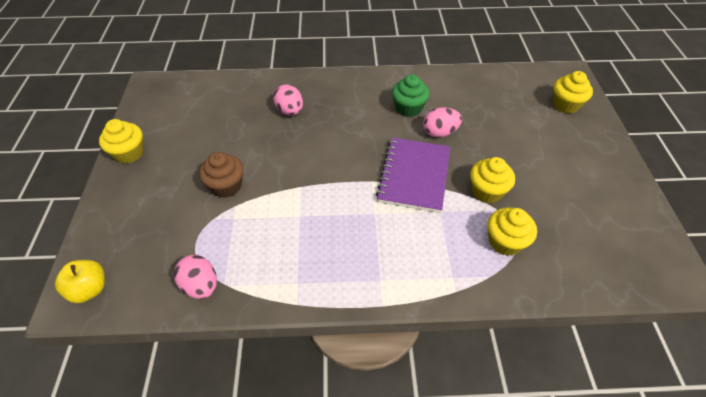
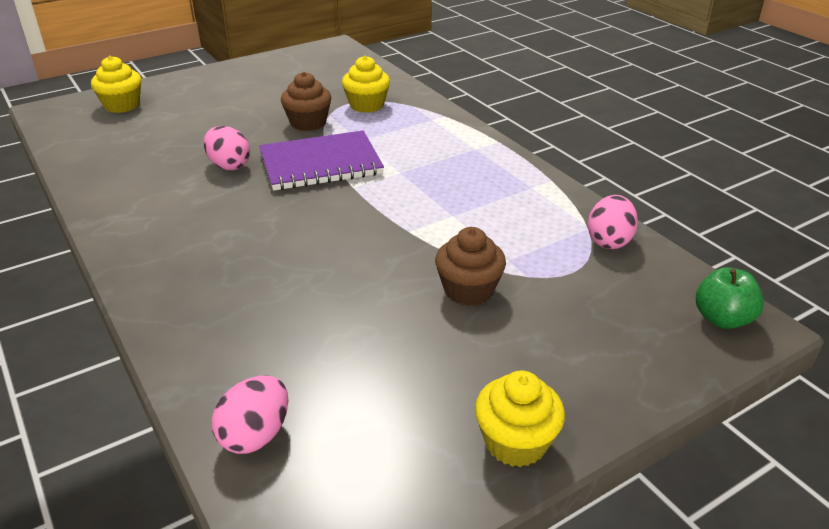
camera: 120 degrees left, 15 degrees down
(89, 289) = (722, 319): yellow apple -> green apple
(290, 111) = (264, 299): pink egg -> pink egg (255, 435)
(408, 108) = (189, 198): green cupcake -> none
(487, 191) = (308, 123): yellow cupcake -> brown cupcake

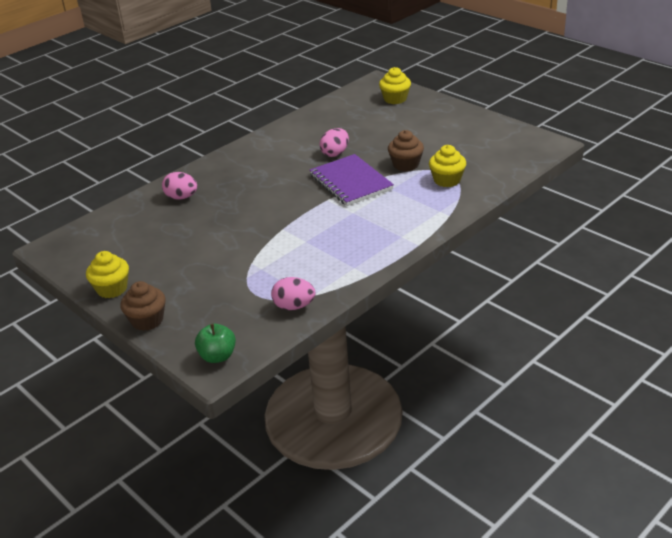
camera: 80 degrees right, 0 degrees up
(255, 435) = (113, 220): pink egg -> pink egg (181, 197)
(468, 290) = (227, 259): brown cupcake -> brown cupcake (147, 320)

